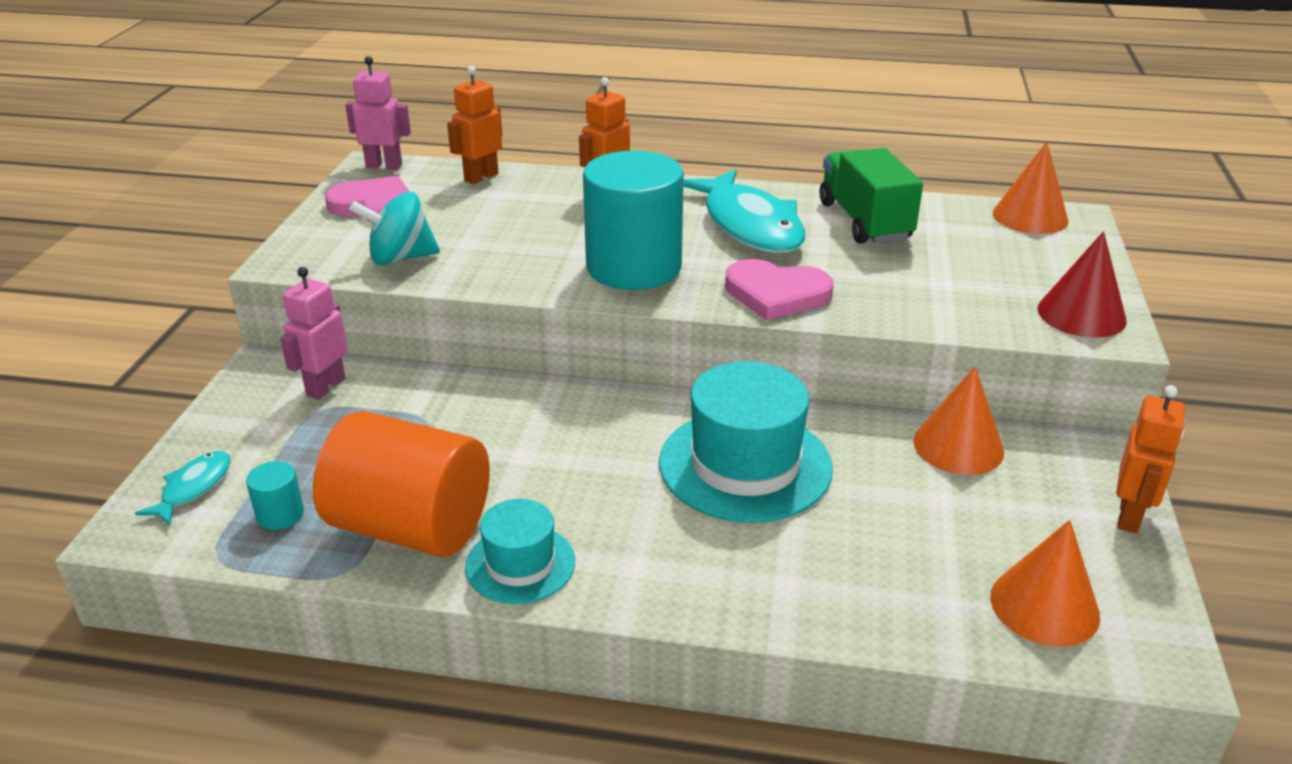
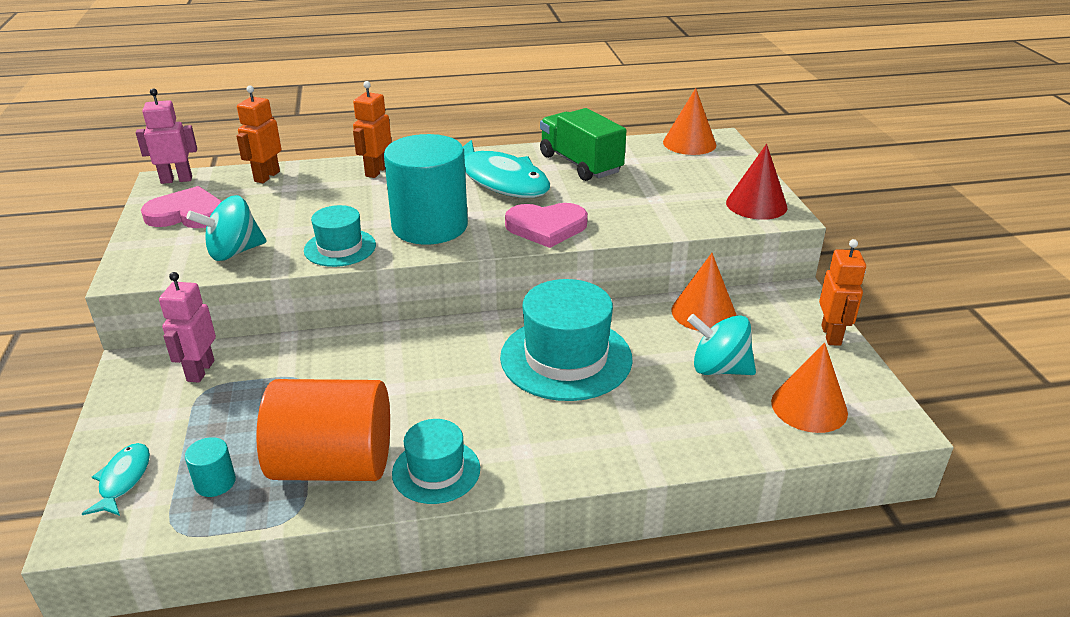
camera: 20 degrees left, 0 degrees up
(517, 274) = (340, 248): none -> turquoise hat
(941, 525) = (719, 369): none -> turquoise spinning top

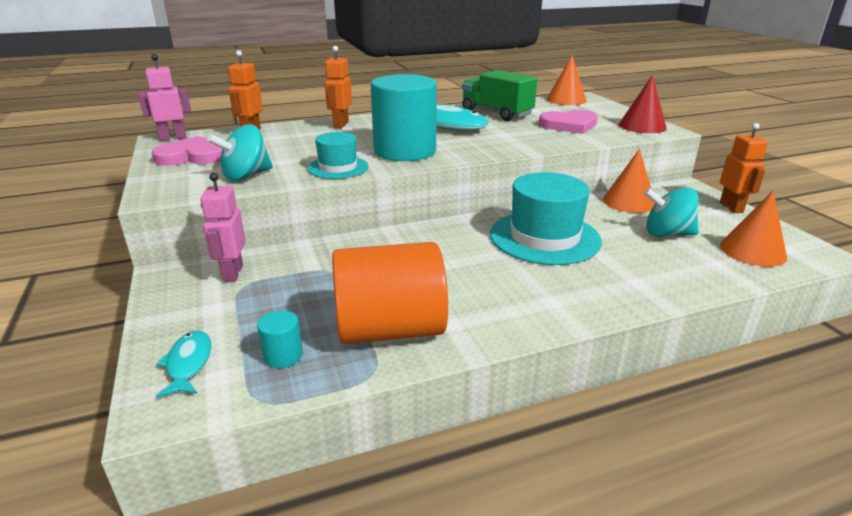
camera: 10 degrees left, 5 degrees down
(436, 471) = (486, 324): turquoise hat -> none
(546, 227) = (498, 146): pink heart -> pink heart (569, 125)

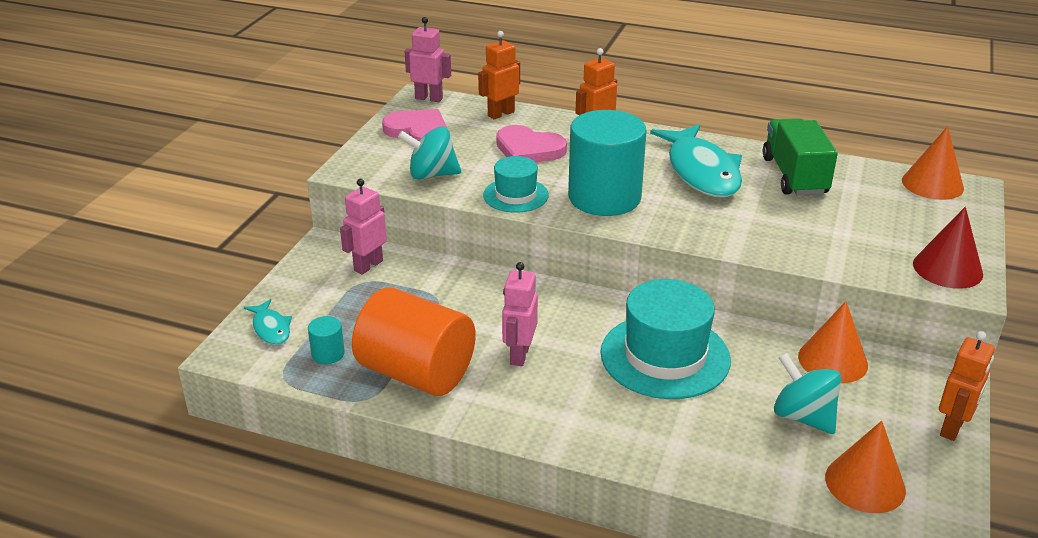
camera: 40 degrees right, 5 degrees up
(188, 364) = (271, 328): turquoise fish -> turquoise fish turned 120 degrees clockwise
(451, 279) = (519, 355): none -> pink robot
(569, 125) = (851, 229): pink heart -> pink heart (528, 149)

